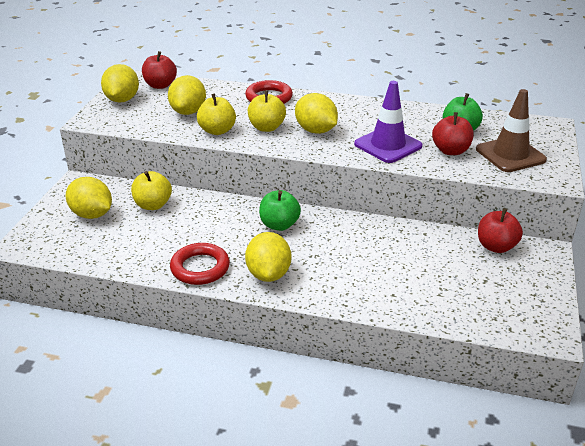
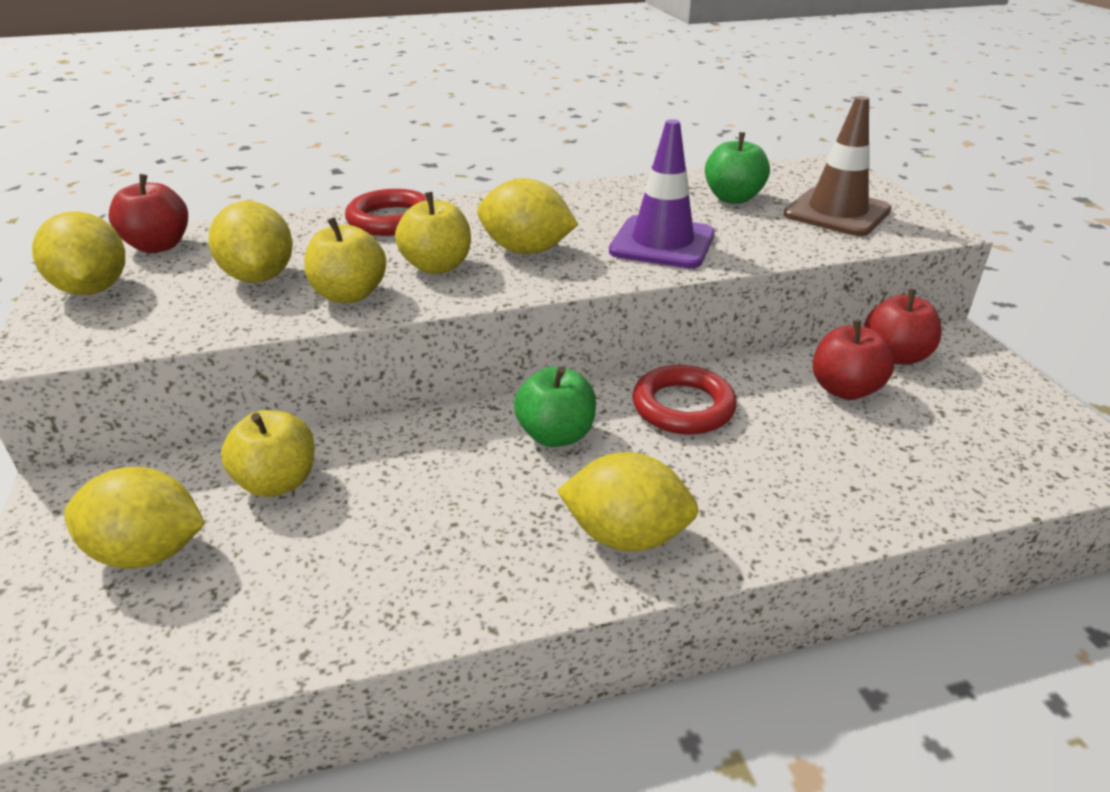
camera: 30 degrees left, 0 degrees up
(200, 268) = (486, 577): red ring -> red ring (683, 407)
(268, 274) = (626, 535): yellow lemon -> yellow lemon turned 45 degrees counterclockwise
(450, 151) = (757, 227): red apple -> red apple (844, 389)

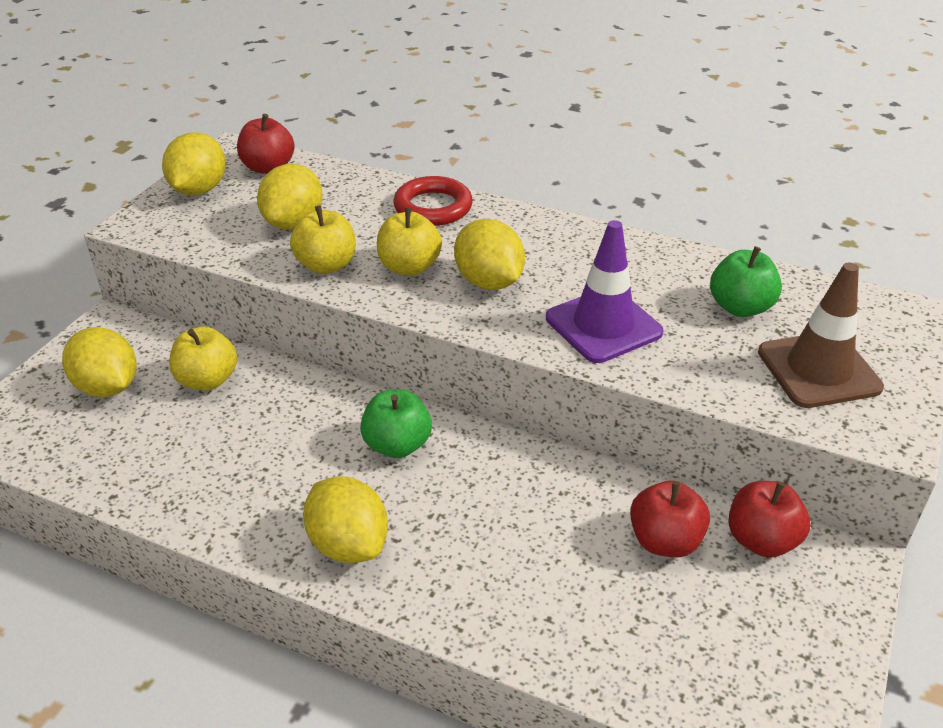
camera: 40 degrees right, 5 degrees up
(683, 407) = (513, 476): red ring -> none

